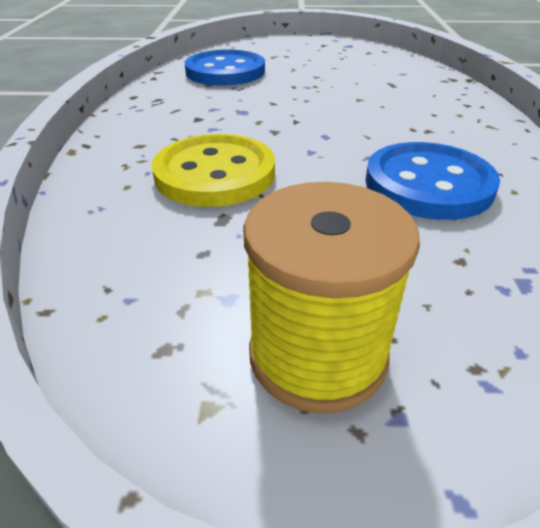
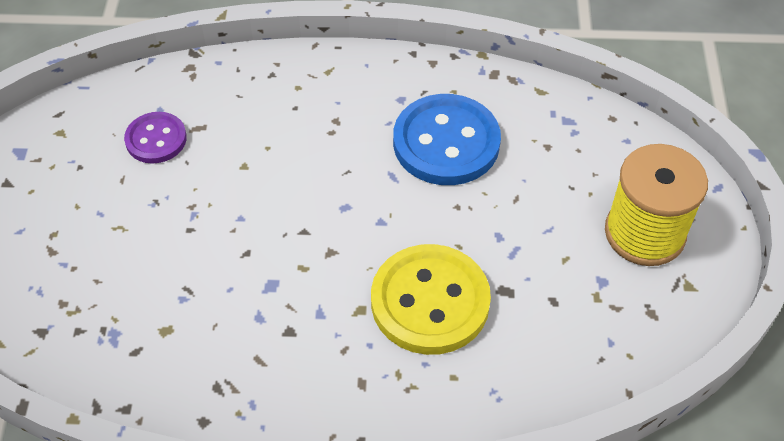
camera: 90 degrees left, 15 degrees up
(225, 71) = (117, 311): blue button -> none
(373, 73) = (156, 139): none -> purple button

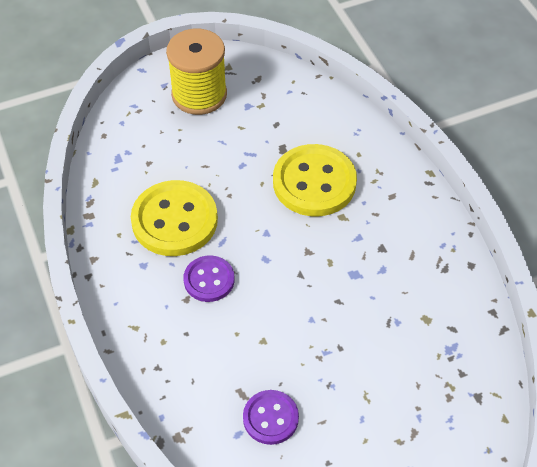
camera: 115 degrees left, 0 degrees up
(347, 146) = (209, 280): none -> purple button
(446, 142) = (174, 220): blue button -> yellow button

